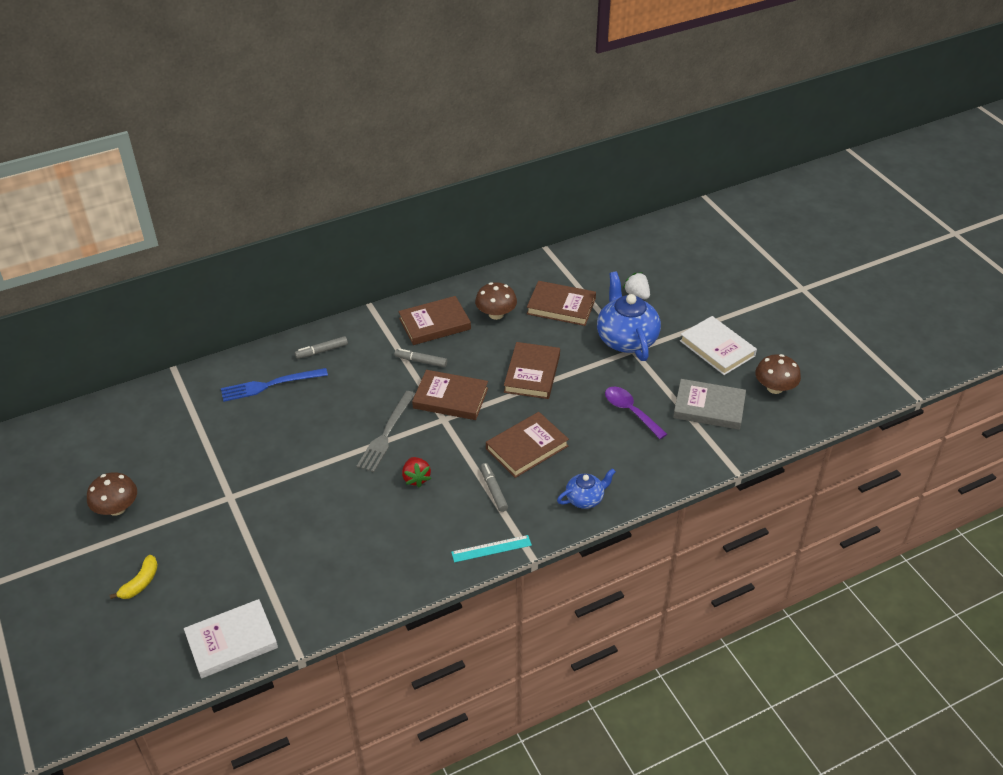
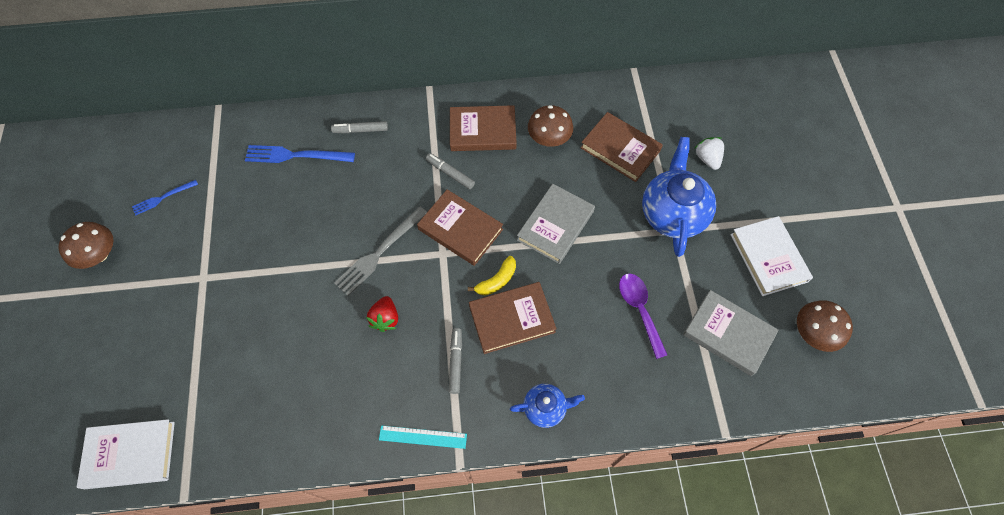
camera: 20 degrees right, 20 degrees up
(140, 583) = (81, 351): yellow banana -> yellow banana (497, 280)
(157, 449) = (163, 197): none -> blue fork
(532, 373) = (555, 225): brown book -> grey book

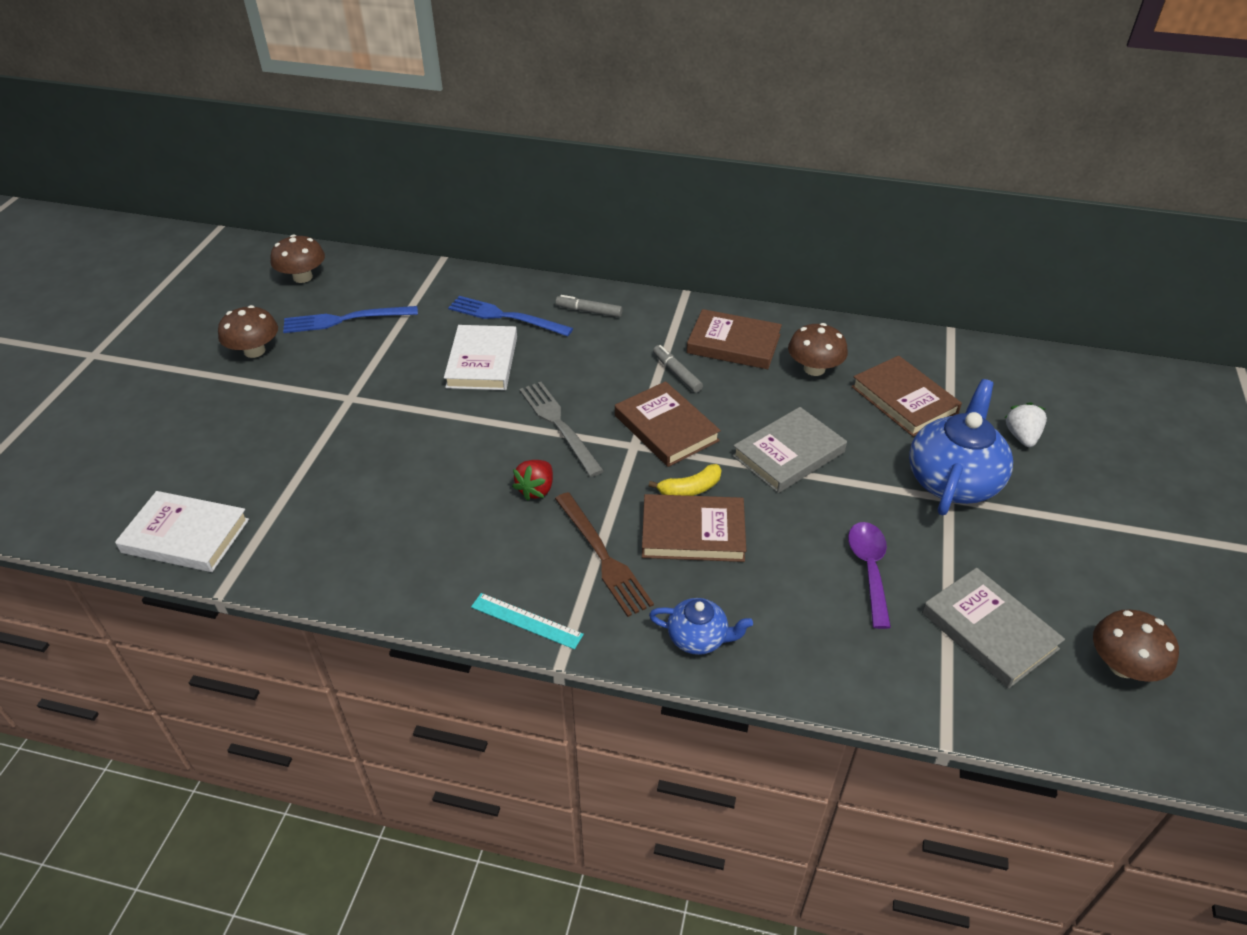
camera: 20 degrees right, 20 degrees down
(104, 162) = (303, 277): none -> brown mushroom
(163, 197) = (346, 319): blue fork -> blue fork, size x1.71
(380, 252) = (559, 425): grey fork -> grey fork turned 90 degrees clockwise
(455, 362) = (602, 556): grey marker -> brown fork
(768, 258) = (1077, 562): white book -> white book (482, 362)

